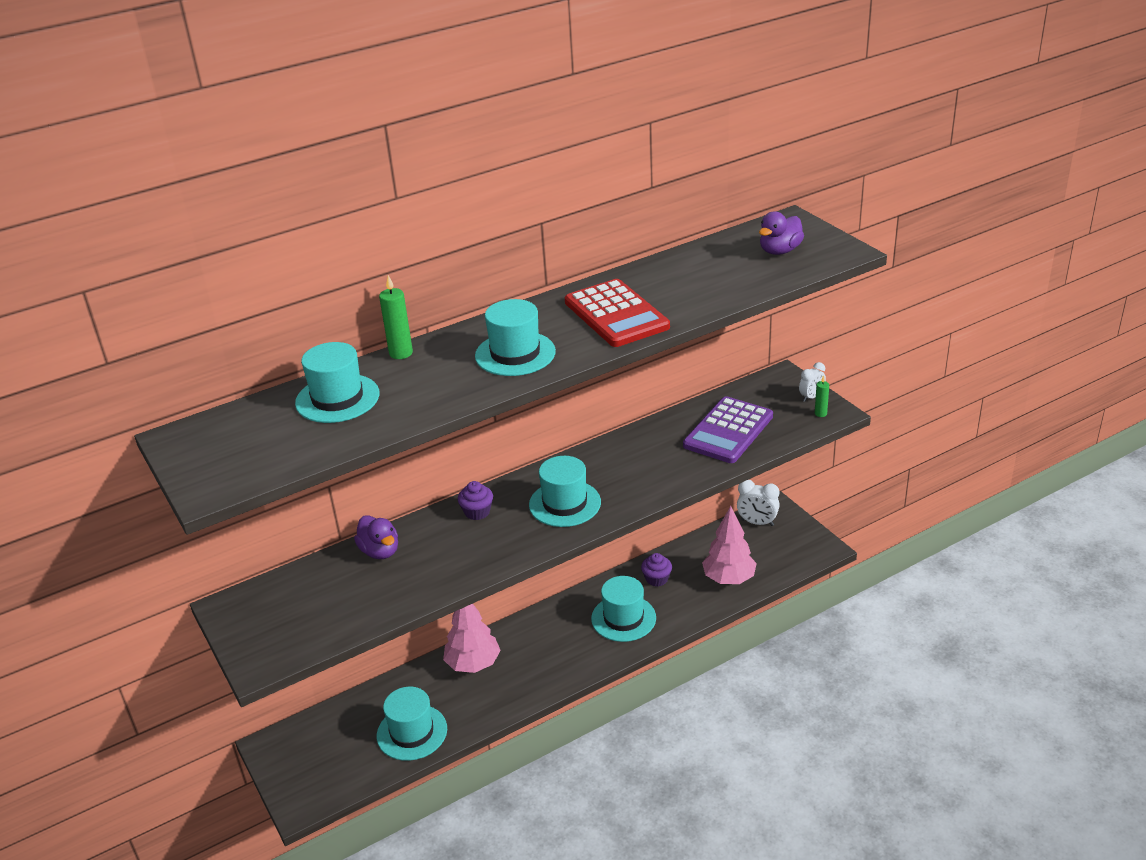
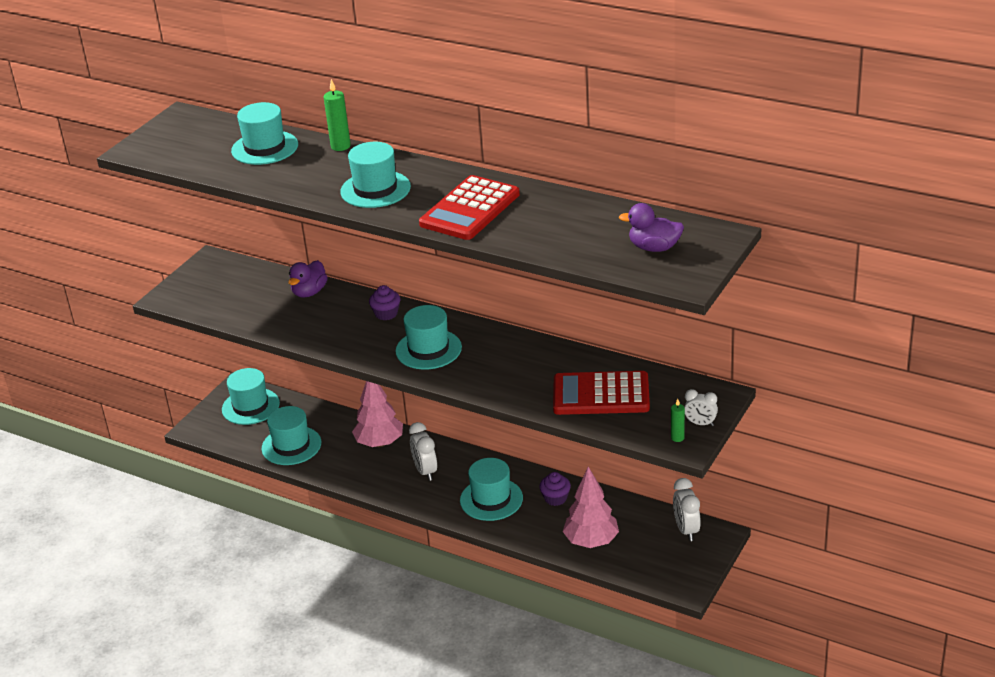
camera: 60 degrees right, 0 degrees up
(313, 744) = (250, 406): none -> turquoise hat
(545, 647) = (425, 471): none -> white clock
(728, 431) = (601, 395): purple calculator -> red calculator

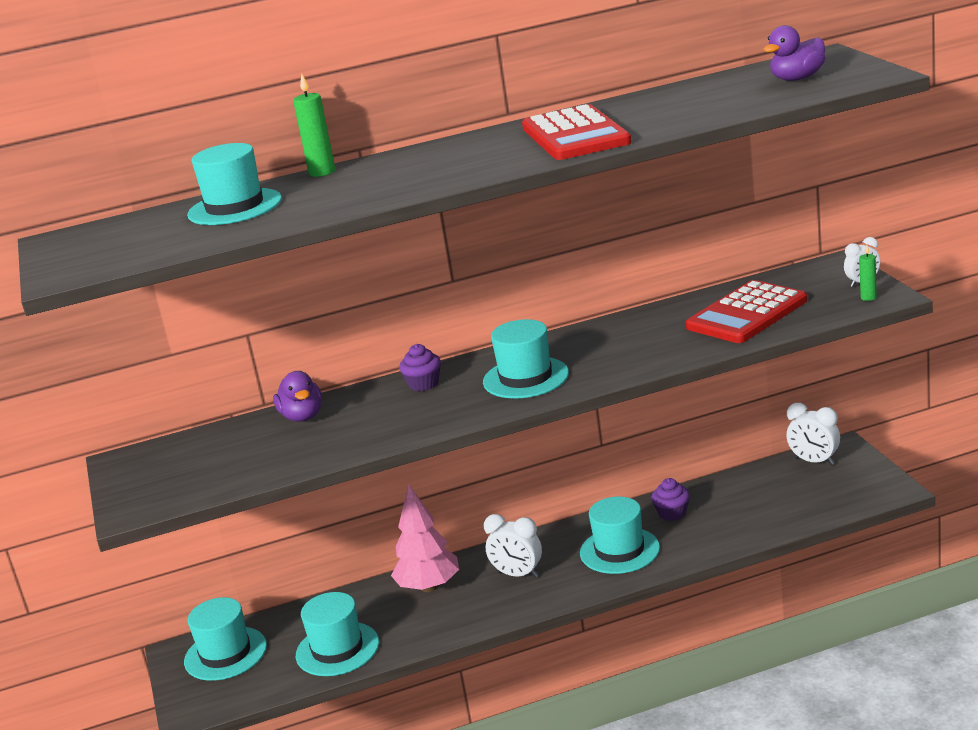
camera: 45 degrees left, 10 degrees down
(375, 189) = (444, 169): turquoise hat -> none
(591, 541) = (761, 516): pink tree -> none

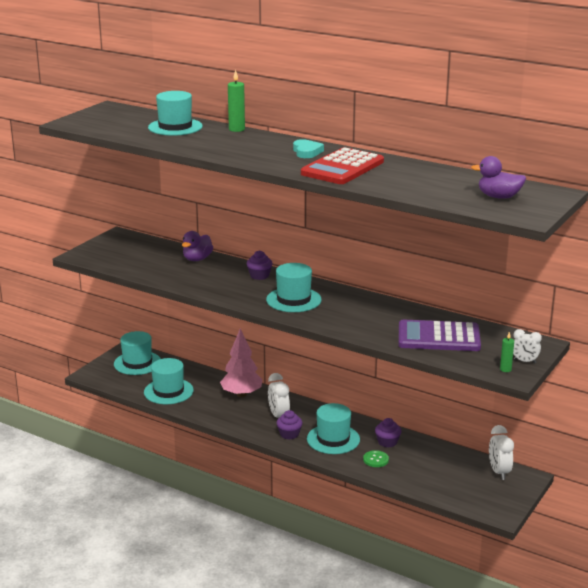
camera: 45 degrees right, 0 degrees up
(484, 146) = (306, 152): none -> turquoise heart
(568, 581) = (289, 434): none -> purple cupcake
(699, 535) = (375, 460): none -> green button
(747, 314) = (438, 337): red calculator -> purple calculator

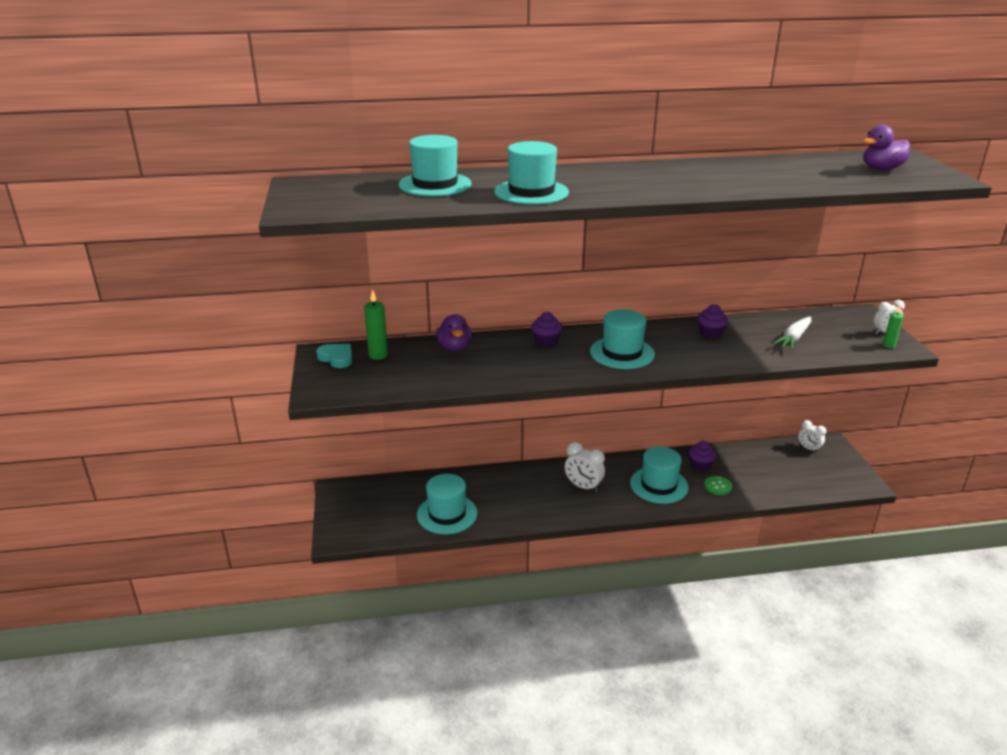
camera: 40 degrees left, 5 degrees up
(137, 363) = (369, 499): turquoise hat -> turquoise hat (531, 192)
(236, 129) = (505, 171): green candle -> green candle (378, 355)
(241, 394) = (519, 481): pink tree -> none
(289, 434) = (618, 500): purple cupcake -> purple cupcake (710, 333)
(306, 152) = (631, 174): turquoise heart -> turquoise heart (337, 358)
(342, 168) = (703, 180): red calculator -> none
(438, 337) = (793, 338): purple calculator -> white carrot
(499, 472) = (809, 448): white clock -> white clock, size x0.66

